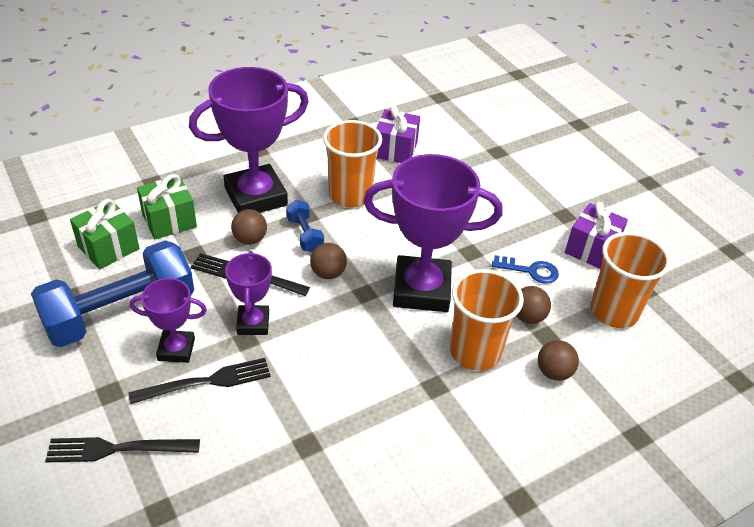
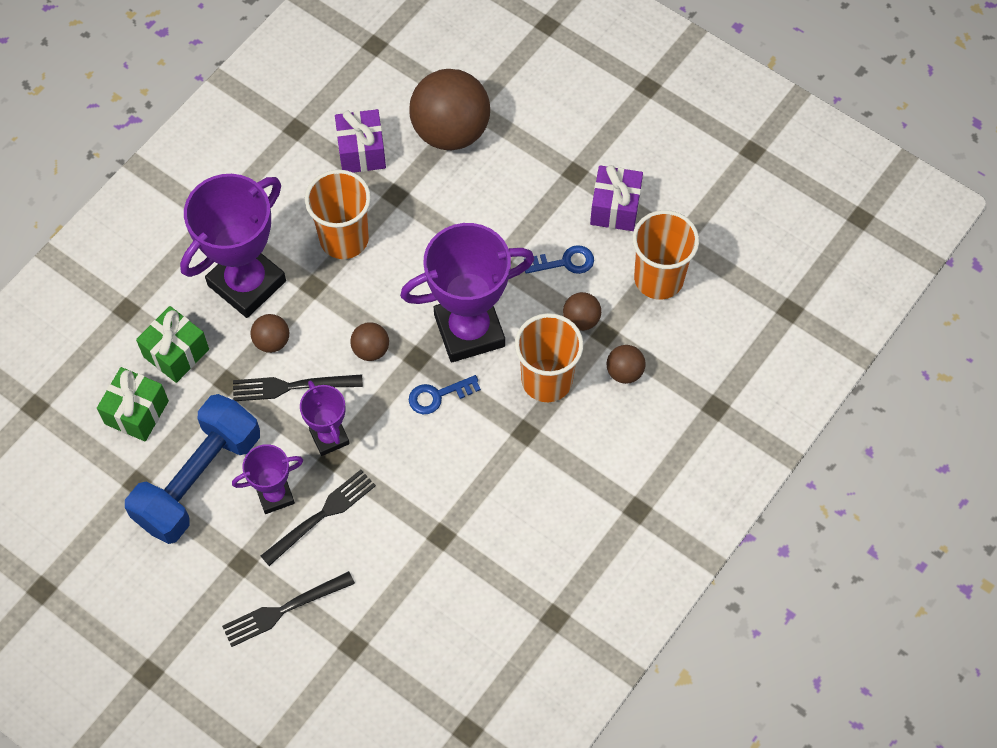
camera: 20 degrees left, 20 degrees up
(305, 235) = (324, 312): blue dumbbell -> none
(368, 327) = (438, 395): none -> blue key
(472, 159) = (450, 131): none -> brown ball

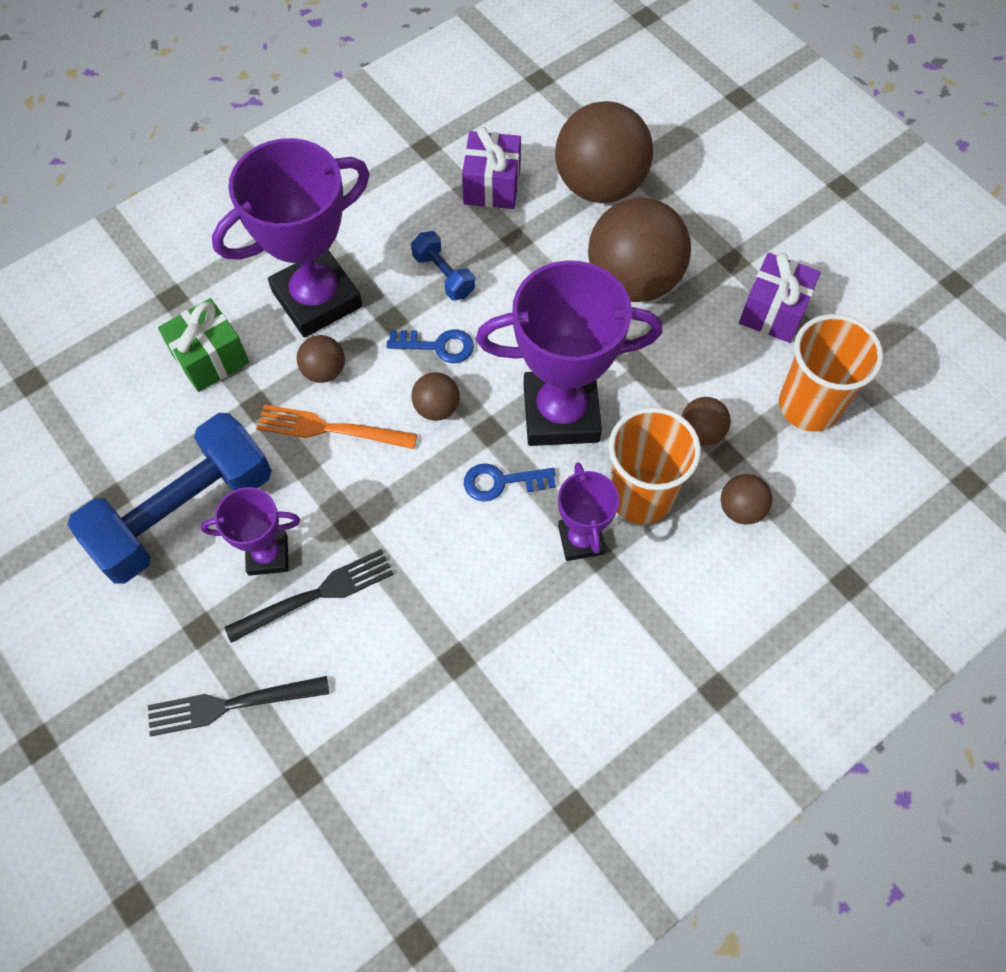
camera: 15 degrees right, 0 degrees up
(137, 412) = (141, 415): green gift -> none
(290, 387) = (329, 429): black fork -> orange fork
(329, 437) = (355, 500): purple trophy -> purple trophy (581, 540)
(344, 239) = (443, 275): orange cup -> blue dumbbell
(498, 208) = (633, 280): none -> brown ball
(564, 262) = (697, 360): blue key -> blue key (437, 346)

